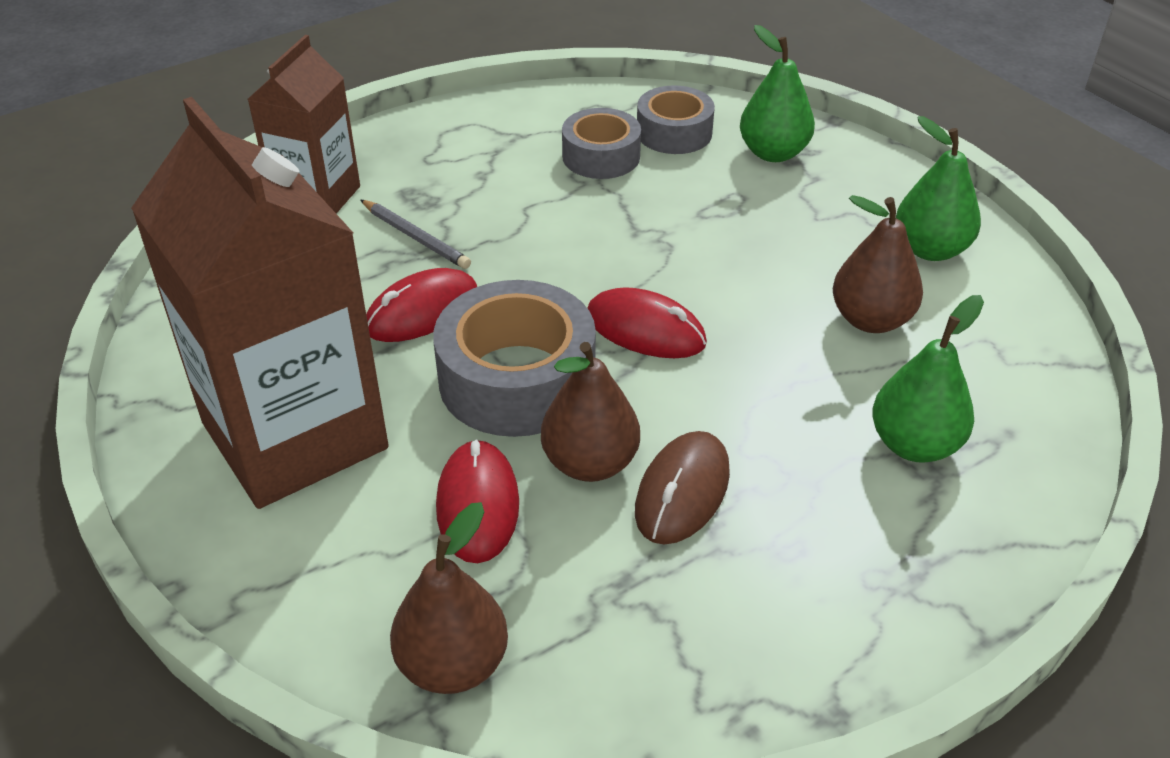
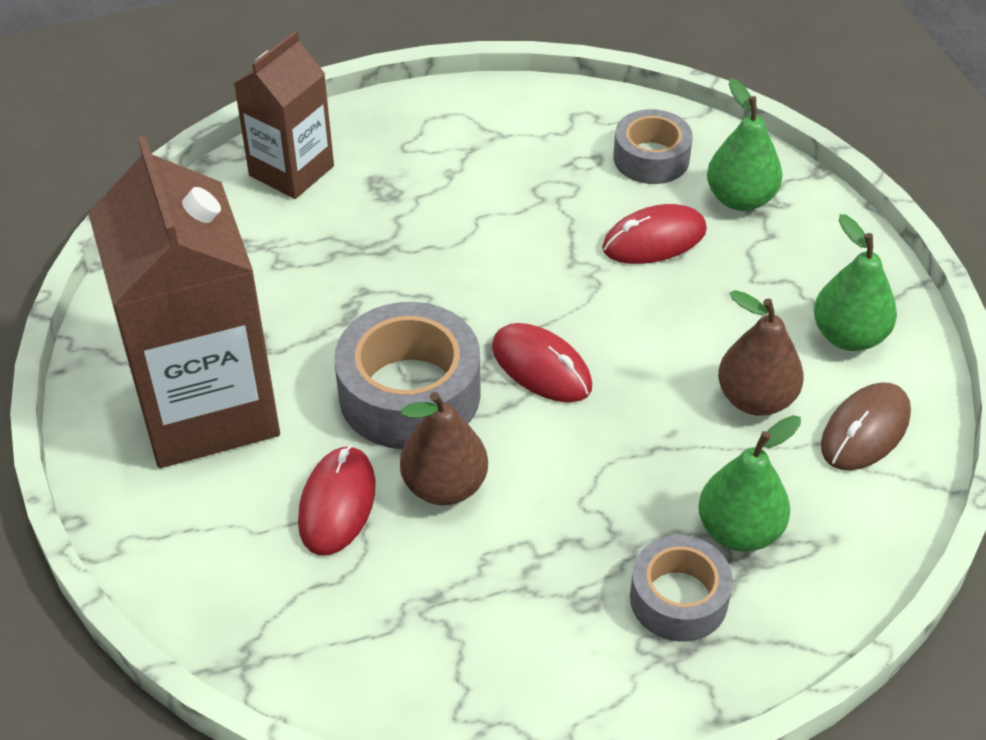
camera: 15 degrees right, 5 degrees up
(416, 237) = (367, 230): grey pencil -> none
(422, 311) = (349, 309): red mouse -> red mouse (654, 239)
(453, 664) = (273, 635): brown pear -> none
(601, 156) = (569, 173): grey tape -> grey tape (678, 598)
(682, 491) = (514, 530): brown mouse -> brown mouse (865, 430)

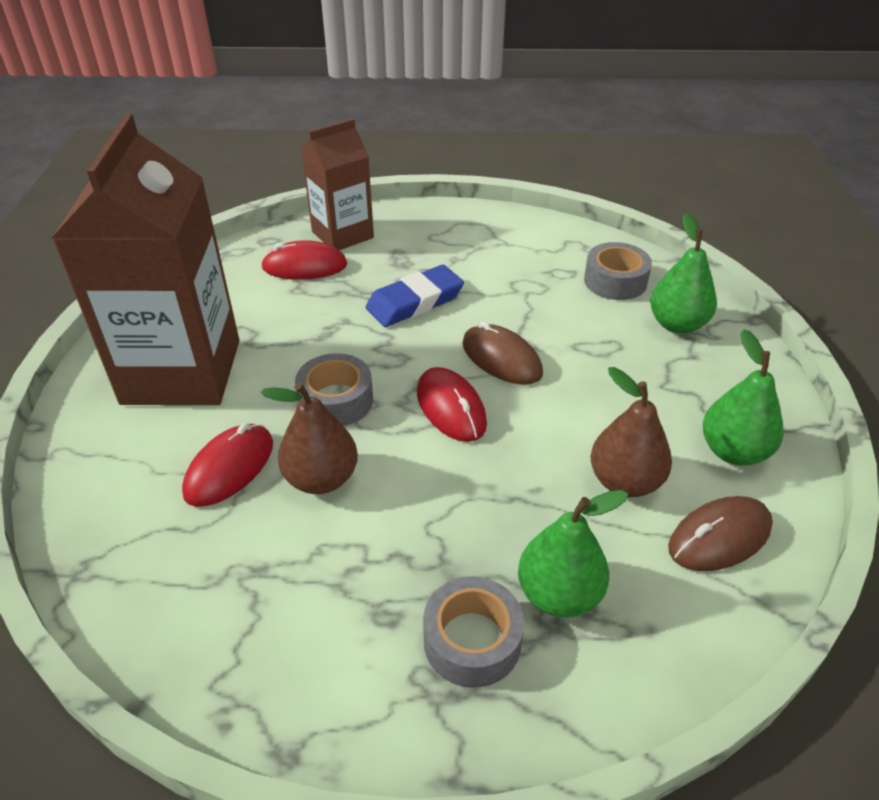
camera: 20 degrees right, 5 degrees down
(409, 393) = (336, 400): grey tape -> grey tape, size x0.62
(433, 244) = (415, 302): none -> blue eraser
(568, 292) = (501, 358): none -> brown mouse
(654, 239) = (591, 337): red mouse -> red mouse (304, 266)

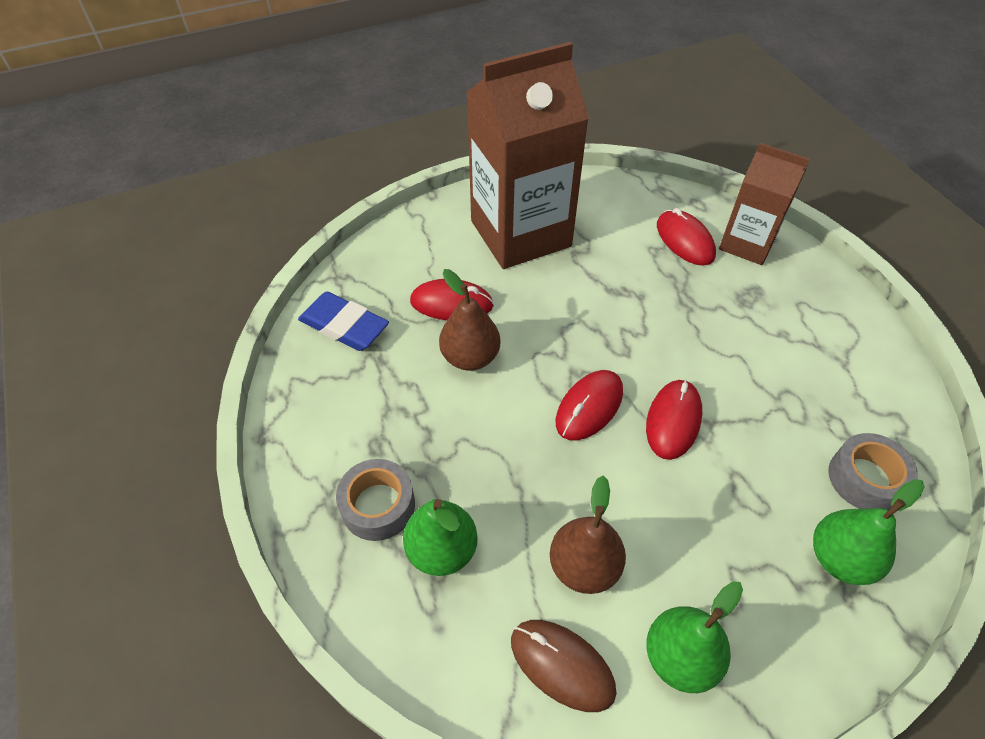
camera: 65 degrees right, 10 degrees up
(336, 400) = (549, 331): grey tape -> none
(415, 302) = (699, 330): blue eraser -> blue eraser (344, 326)
(501, 358) = (673, 421): brown mouse -> red mouse

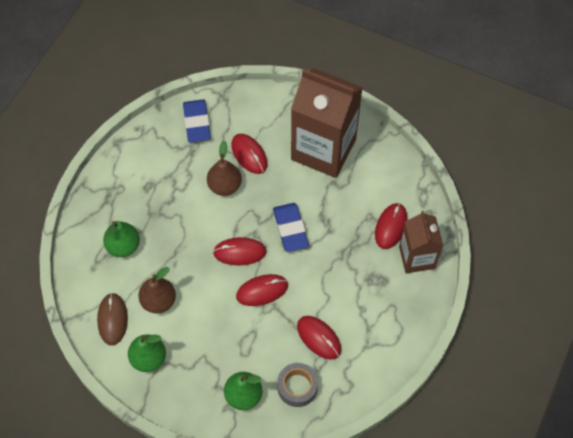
camera: 50 degrees right, 10 degrees up
(378, 506) = (123, 209): grey tape -> none
(603, 331) = (290, 229): none -> blue eraser
(797, 404) = (319, 338): none -> red mouse

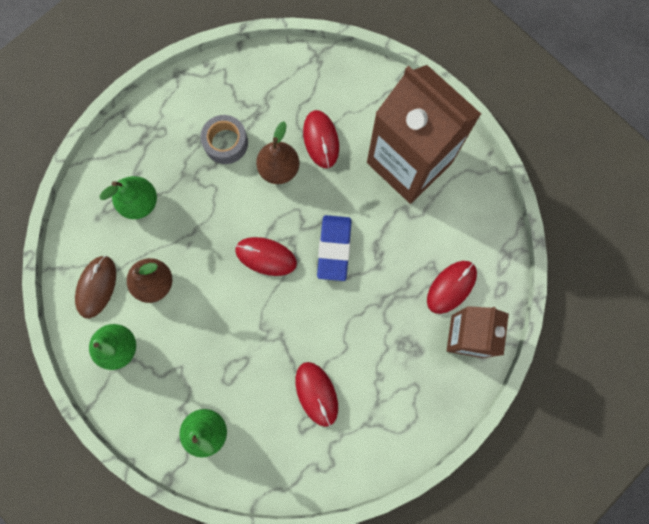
camera: 20 degrees right, 15 degrees up
(197, 123) = (276, 80): blue eraser -> none
(262, 291) = (274, 313): red mouse -> none
(297, 387) = (270, 444): grey tape -> grey tape (226, 143)

